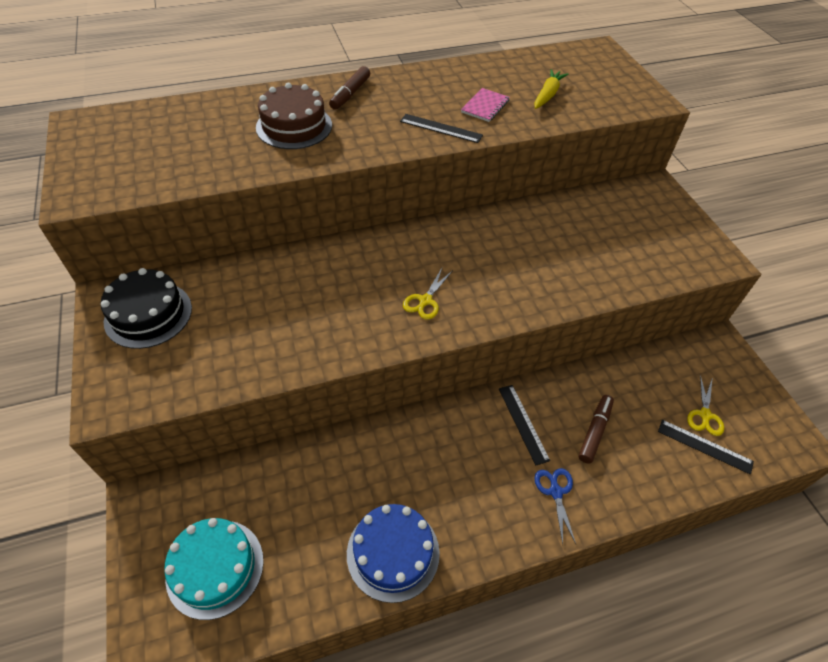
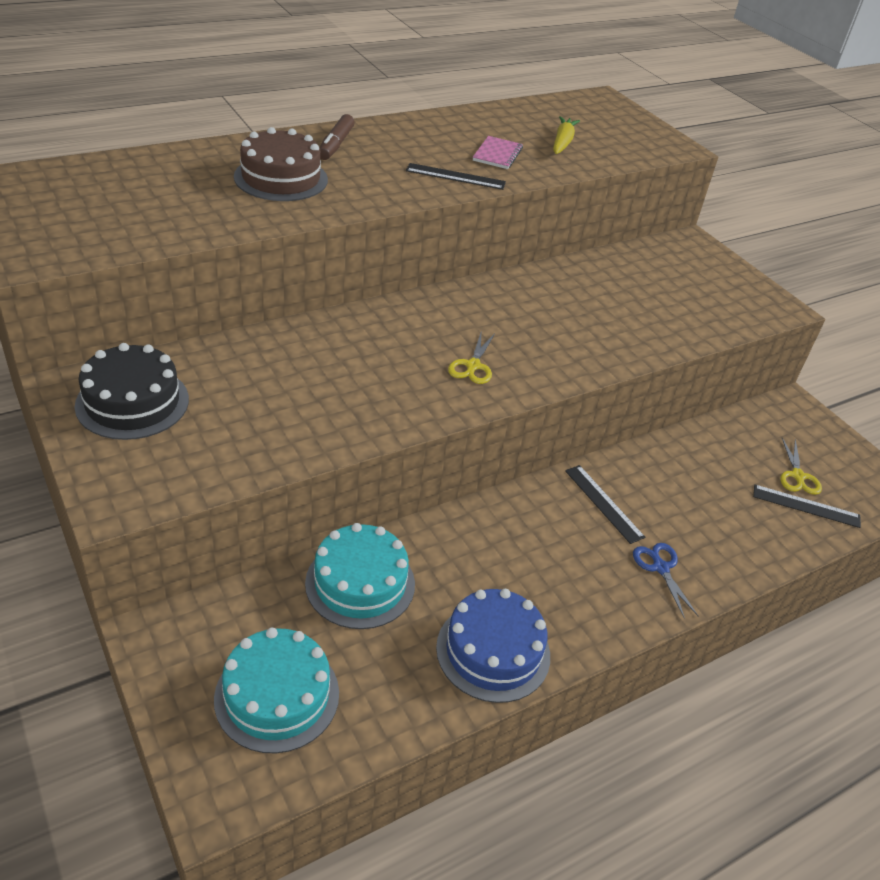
camera: 15 degrees left, 10 degrees down
(305, 475) = (360, 583): none -> turquoise cake
(594, 431) = (685, 503): brown marker -> none

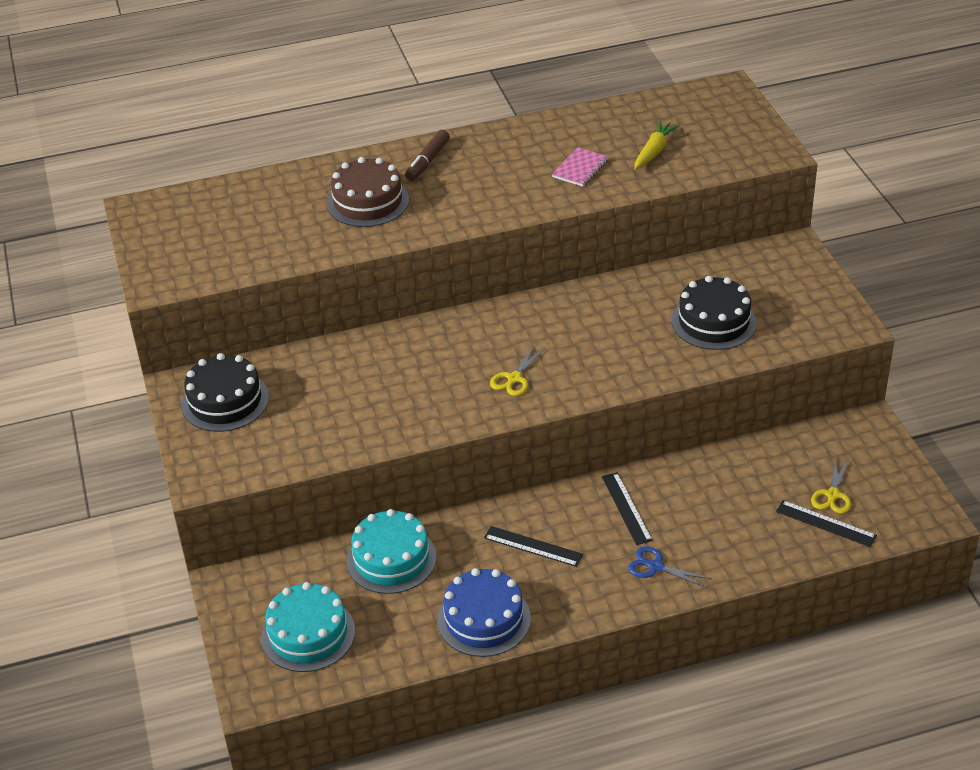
camera: 20 degrees right, 0 degrees up
(455, 176) = (528, 196): black ruler -> black ruler (533, 546)
(652, 306) = (713, 322): none -> black cake
(660, 567) = (655, 567): blue scissors -> blue scissors turned 60 degrees counterclockwise

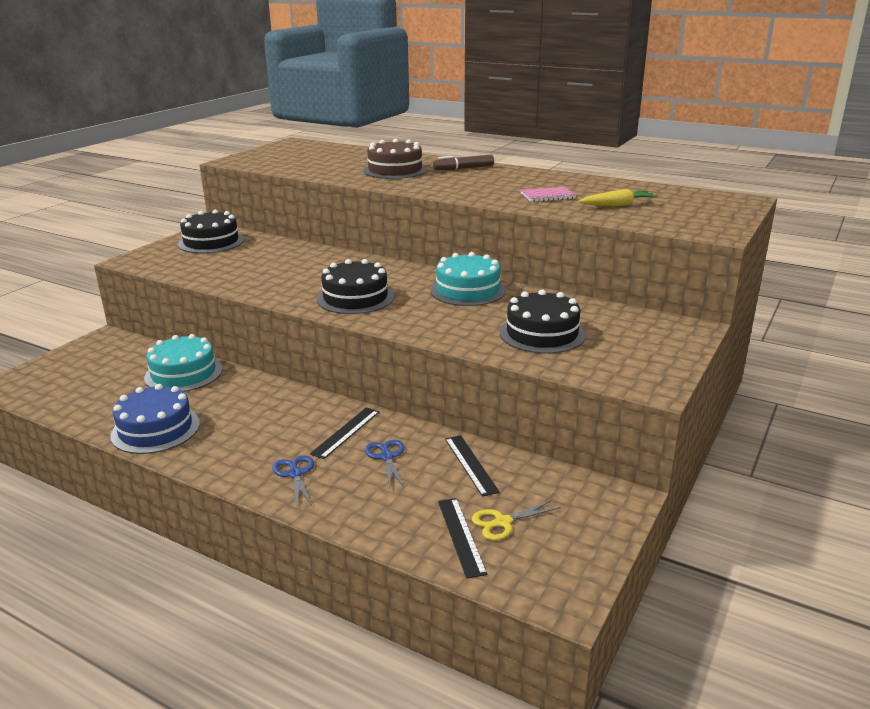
camera: 45 degrees right, 15 degrees down
(308, 634) = (81, 378): turquoise cake -> turquoise cake (467, 290)
(514, 379) = (355, 298): yellow scissors -> black cake
(533, 546) = (256, 415): black ruler -> black ruler (470, 464)
(688, 505) = (386, 456): none -> blue scissors

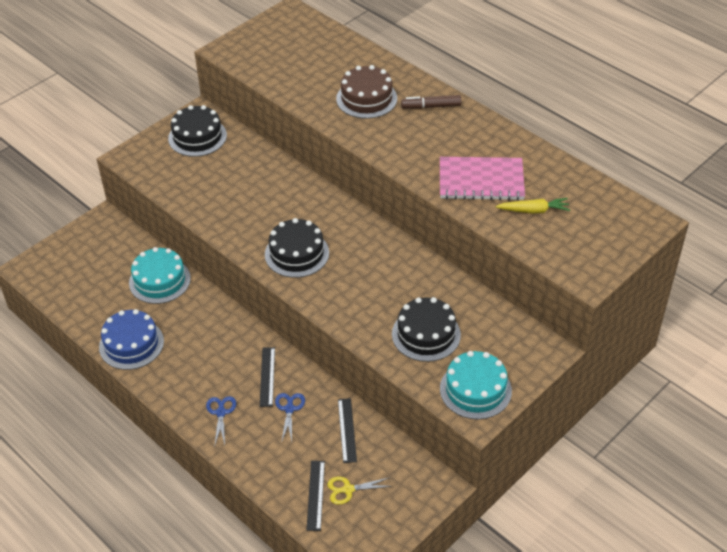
camera: 15 degrees right, 20 degrees up
(346, 432) = (267, 376): black ruler -> black ruler turned 45 degrees counterclockwise
(467, 290) = (392, 260): turquoise cake -> turquoise cake (475, 389)
(547, 196) = (481, 181): pink notebook -> pink notebook, size x1.93

